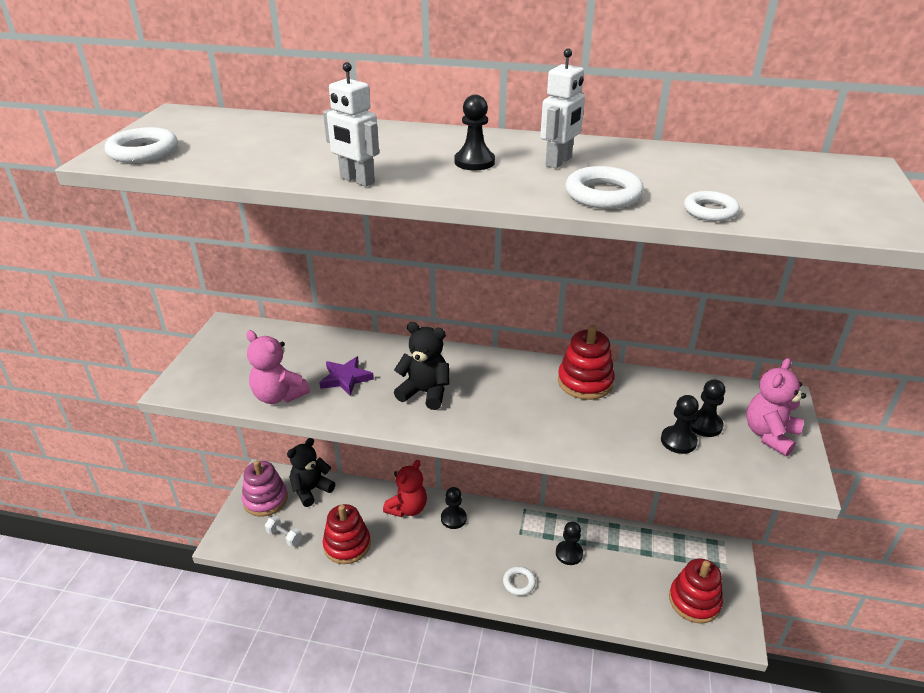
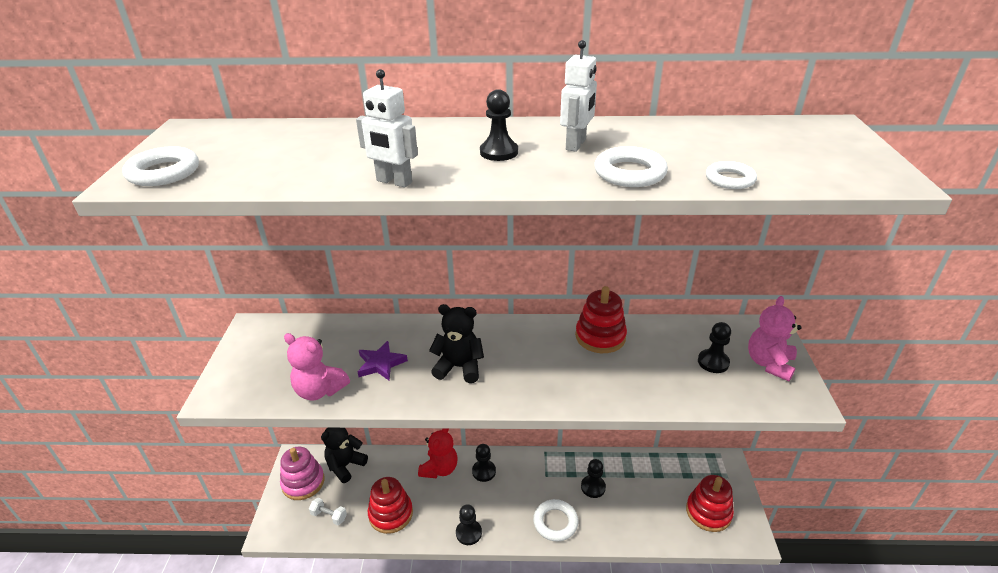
camera: 10 degrees left, 0 degrees up
(519, 583) = (555, 522): white ring -> white ring, size x1.50
(678, 441) = (695, 380): black pawn -> black pawn (468, 533)

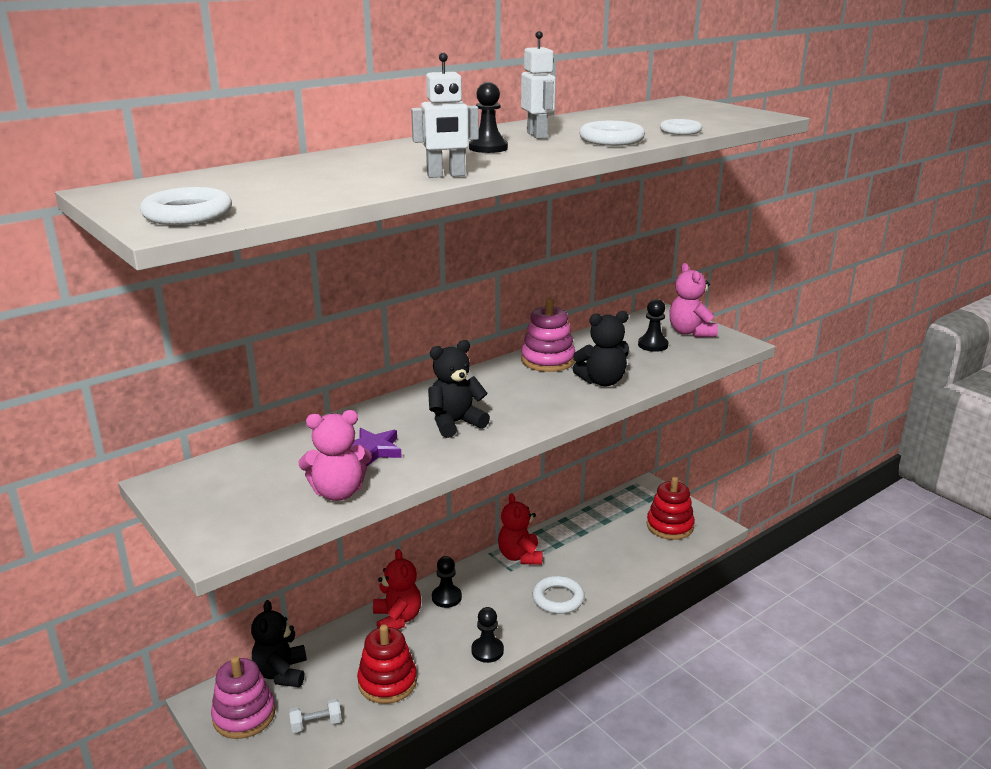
camera: 40 degrees left, 10 degrees down
(563, 468) = (520, 556): none -> red teddy bear
(593, 487) = (562, 557): black pawn -> none
(600, 337) = (548, 360): red stacking toy -> pink stacking toy
(618, 382) = (602, 381): none -> black teddy bear

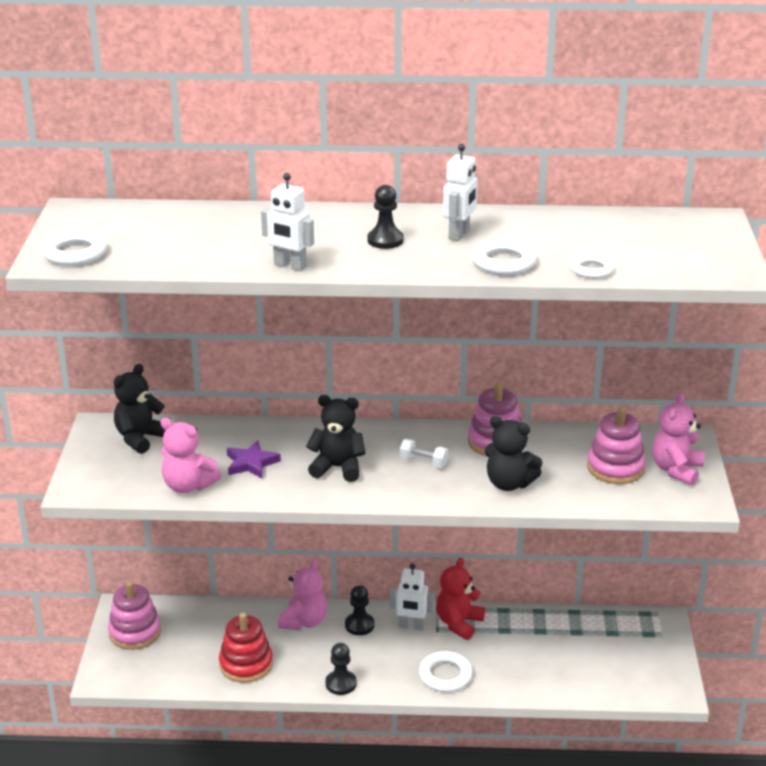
camera: 40 degrees right, 5 degrees up
(281, 673) = (186, 616): black teddy bear -> black teddy bear (140, 438)
(316, 724) = (171, 665): white dumbbell -> white dumbbell (423, 462)
(397, 619) = (304, 621): red teddy bear -> pink teddy bear
(488, 577) = (411, 626): none -> white robot
(653, 345) = (615, 468): black pawn -> pink stacking toy
(670, 526) = (631, 669): red stacking toy -> none

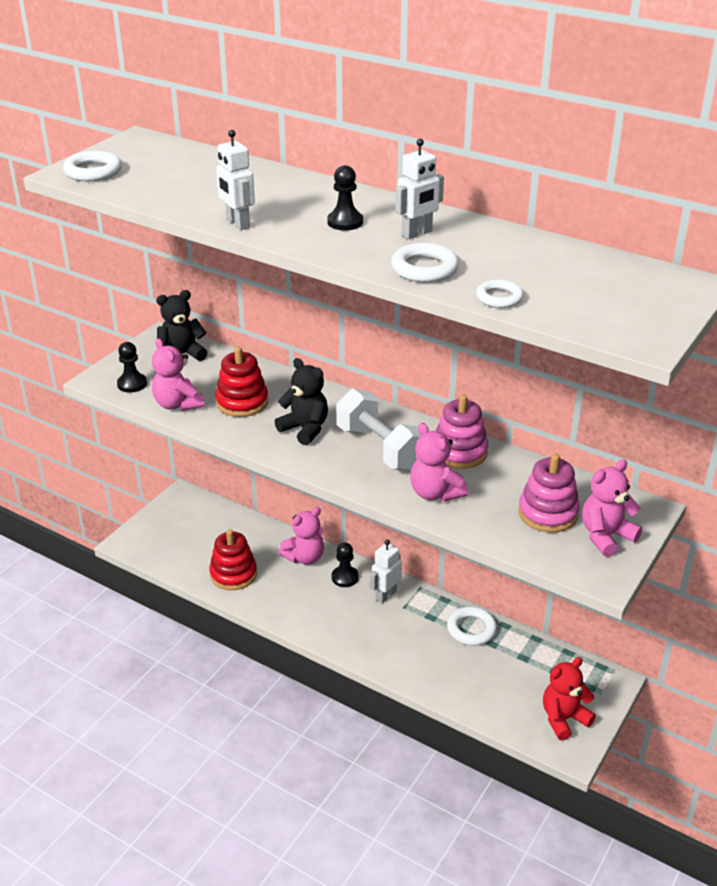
camera: 30 degrees right, 5 degrees up
(135, 632) = (176, 517): pink stacking toy -> none
(251, 463) = (242, 402): purple star -> red stacking toy
(341, 684) = (291, 620): black pawn -> black pawn (132, 384)
(411, 626) = (385, 595): white robot -> white robot turned 90 degrees clockwise
(423, 462) = (380, 448): white dumbbell -> white dumbbell, size x2.26
(445, 675) = (379, 648): white ring -> white ring (471, 629)
(458, 623) = (427, 608): red teddy bear -> red teddy bear (563, 719)
(509, 483) = (435, 493): black teddy bear -> pink teddy bear

